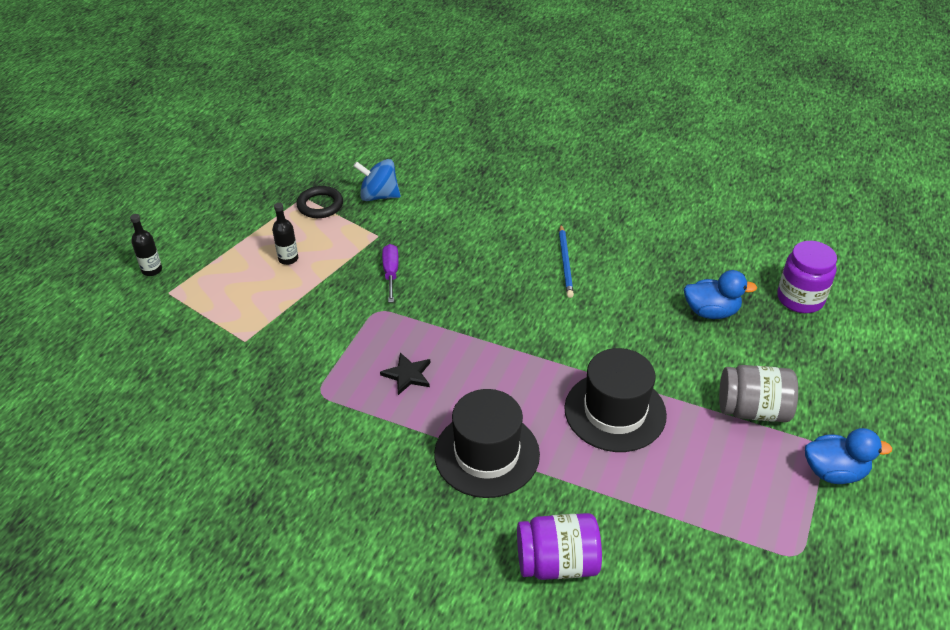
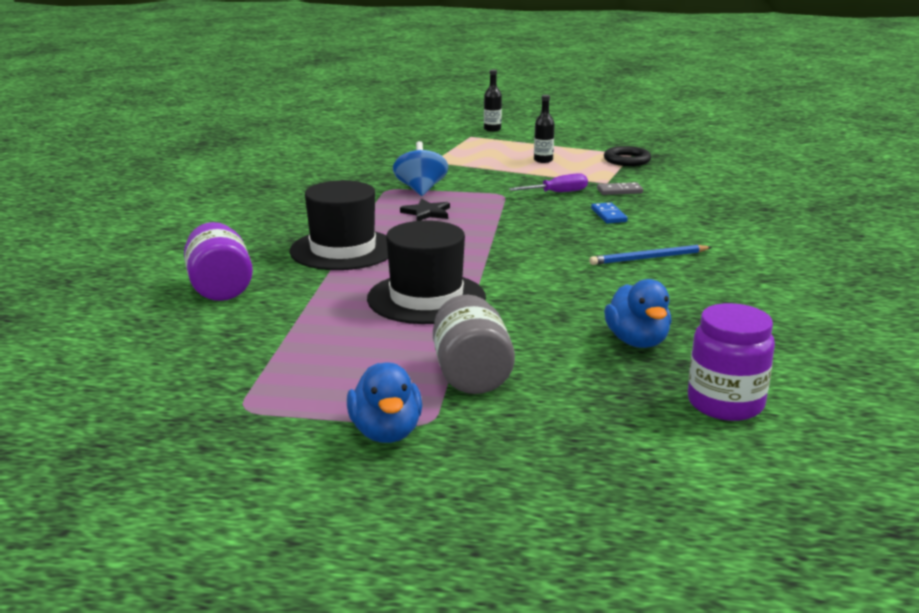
camera: 75 degrees right, 20 degrees down
(379, 196) = (666, 176): blue spinning top -> blue spinning top (420, 190)
(404, 234) = (619, 191): none -> grey domino
(463, 258) = (608, 215): none -> blue domino

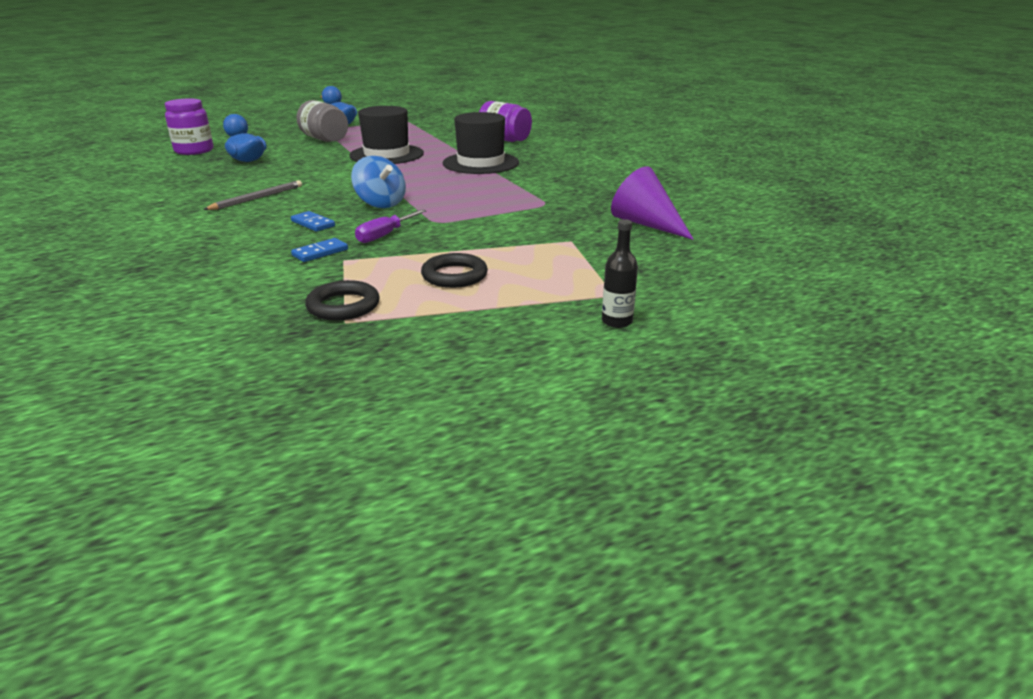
camera: 145 degrees right, 5 degrees up
(357, 160) = (646, 224): none -> purple cone
(420, 190) = (517, 209): blue spinning top -> blue spinning top (380, 204)
(427, 213) = (473, 193): black star -> none
(543, 160) = (454, 275): black bottle -> black ring
(619, 191) = (320, 252): grey domino -> blue domino
(648, 258) = (257, 198): blue pencil -> grey pencil

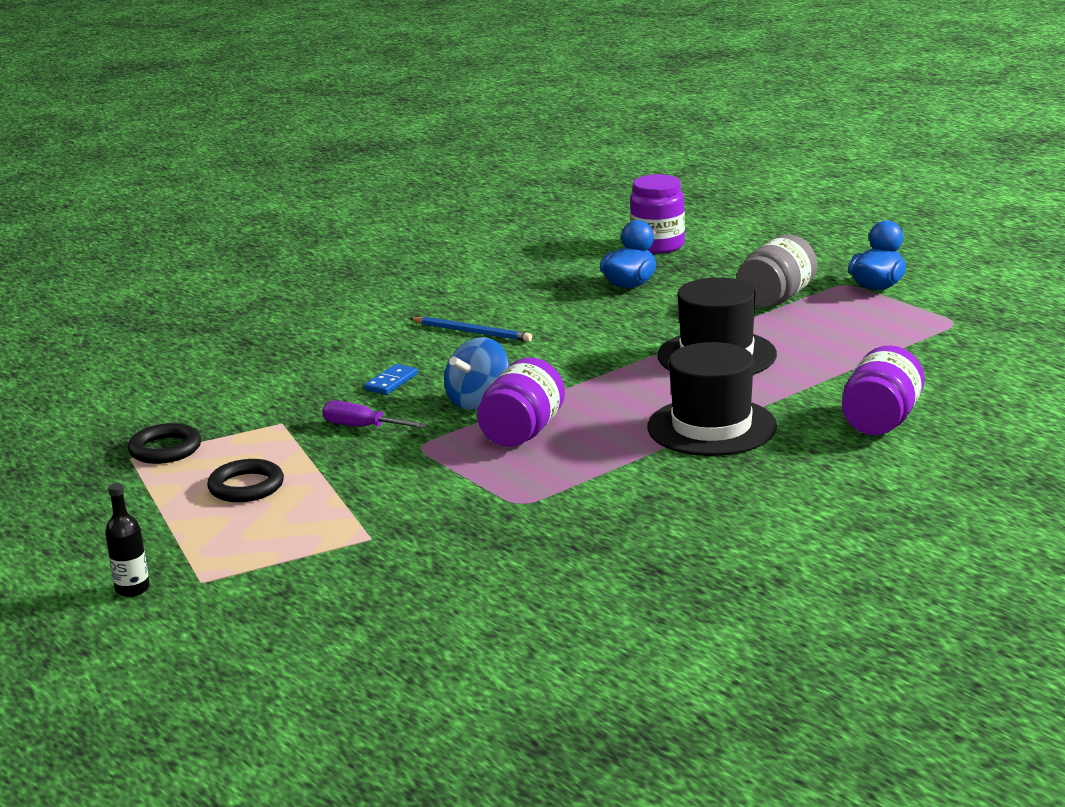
camera: 80 degrees right, 5 degrees down
(257, 198) = (472, 332): grey pencil -> blue pencil
(320, 252) = (301, 407): blue domino -> none
(444, 197) = (522, 432): none -> purple jar
(646, 224) = (454, 585): purple cone -> none

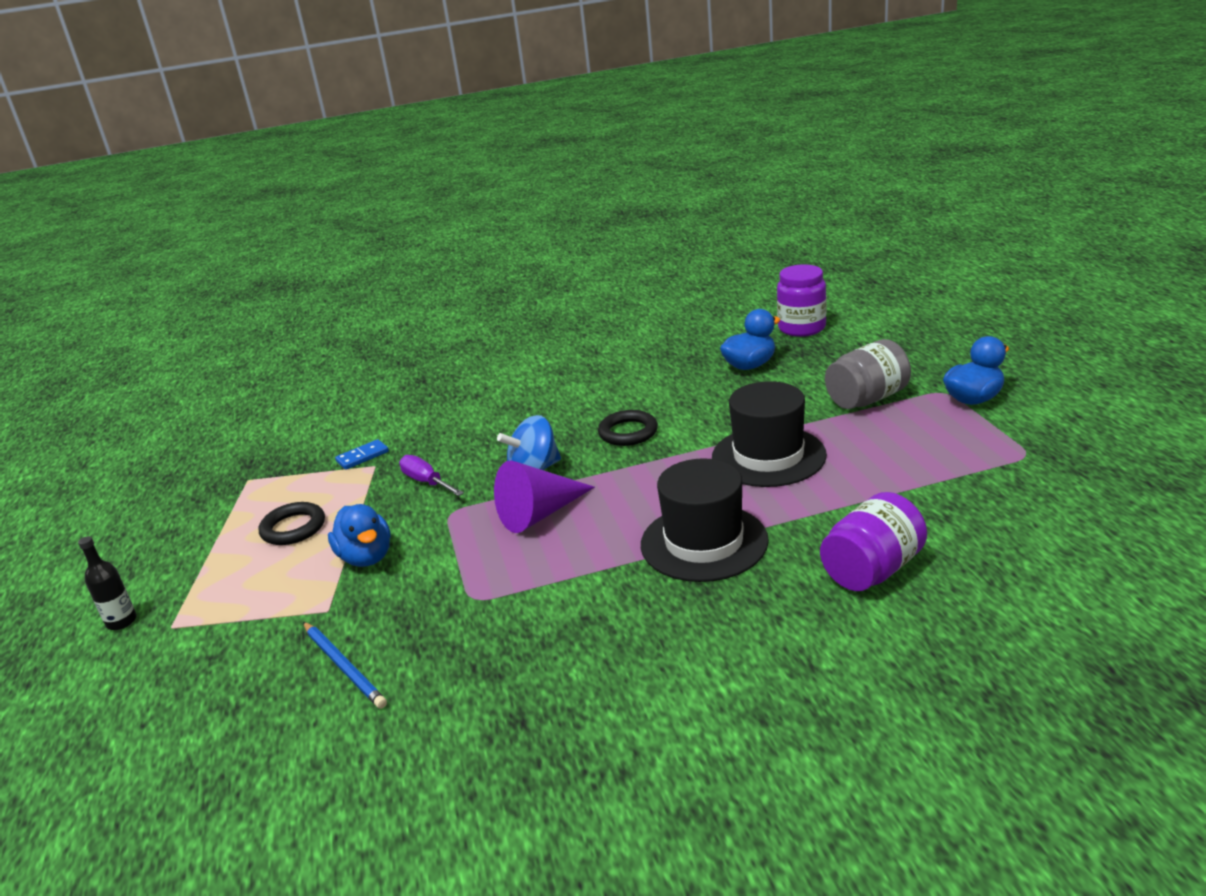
camera: 25 degrees right, 5 degrees up
(165, 449) = (277, 476): black ring -> black ring (628, 432)
(365, 494) = (366, 557): none -> blue duck
(391, 382) = (486, 438): blue domino -> blue domino (362, 457)
(472, 332) = (587, 396): blue pencil -> blue pencil (344, 667)
(522, 432) = (540, 514): purple jar -> purple cone

